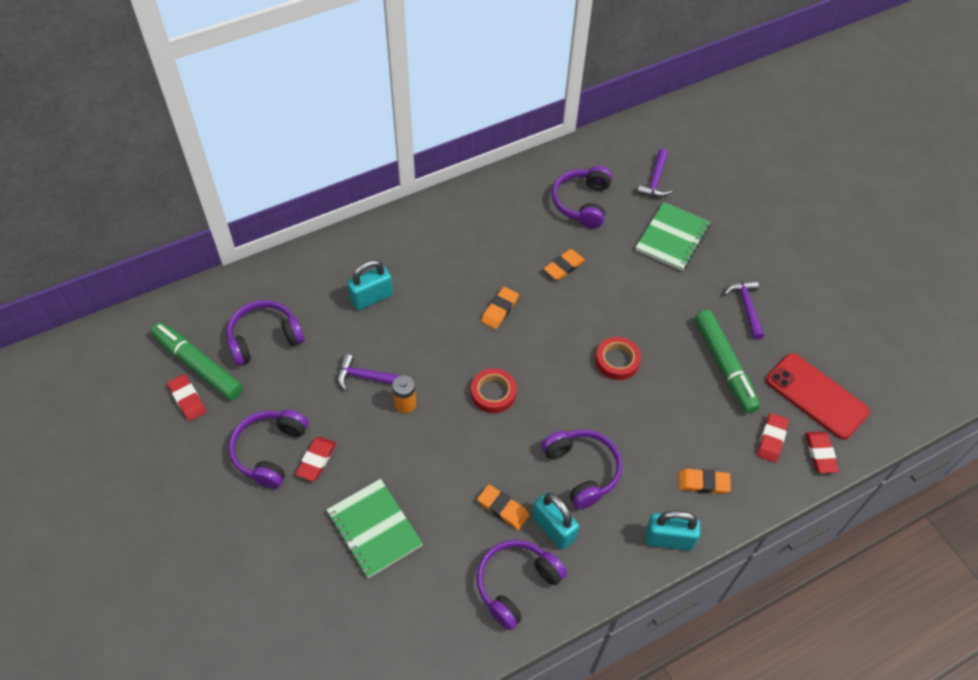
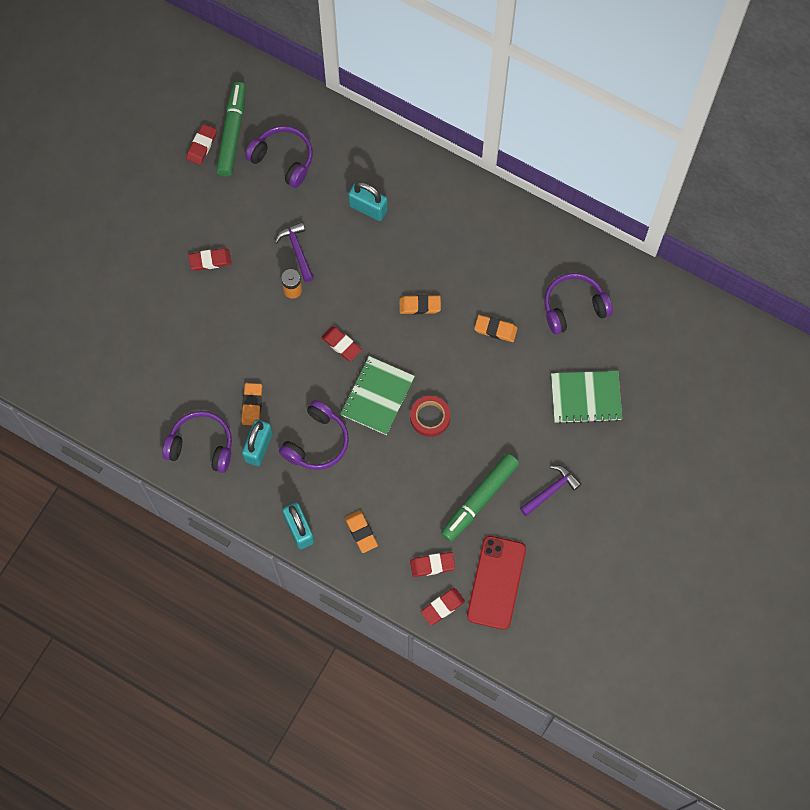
camera: 60 degrees right, 15 degrees up
(270, 451) = (197, 226): purple headphones -> none
(374, 529) = (184, 331): green notebook -> green notebook (377, 396)
(493, 393) = (341, 344): red tape -> red eraser
(655, 180) = (642, 352): purple hammer -> none

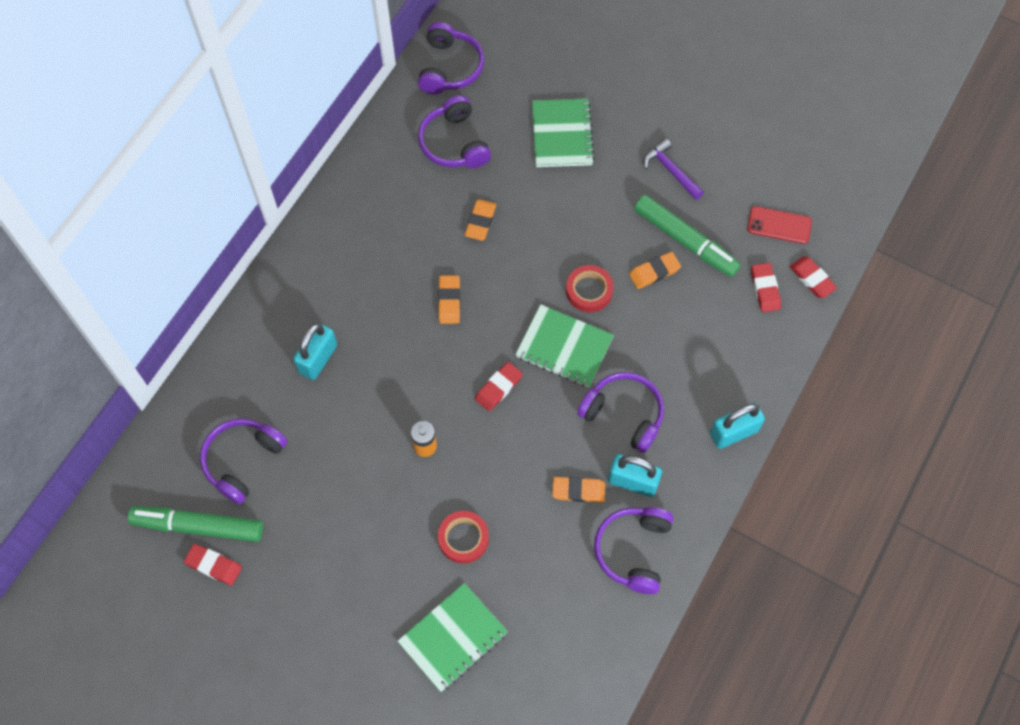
camera: 90 degrees left, 5 degrees down
(139, 313) = (453, 638): none -> green notebook
(210, 260) = (381, 549): red eraser -> none
(216, 319) = (463, 538): none -> red tape
(297, 250) = (371, 441): purple hammer -> none
(361, 532) = (732, 364): orange eraser -> orange eraser (654, 272)
(496, 582) = (779, 225): red phone -> red phone, size x0.62
(653, 302) = (450, 67): none -> purple headphones

